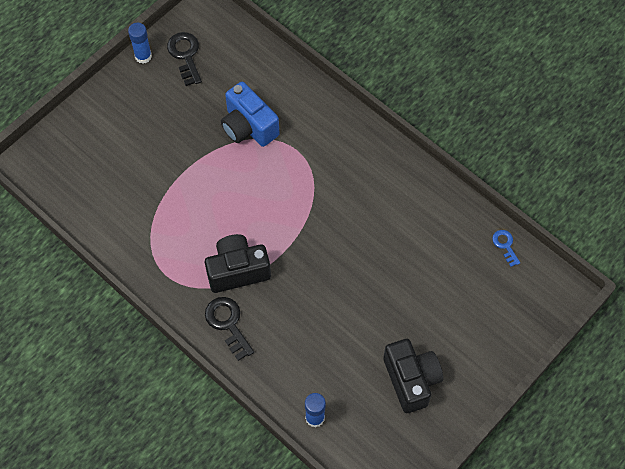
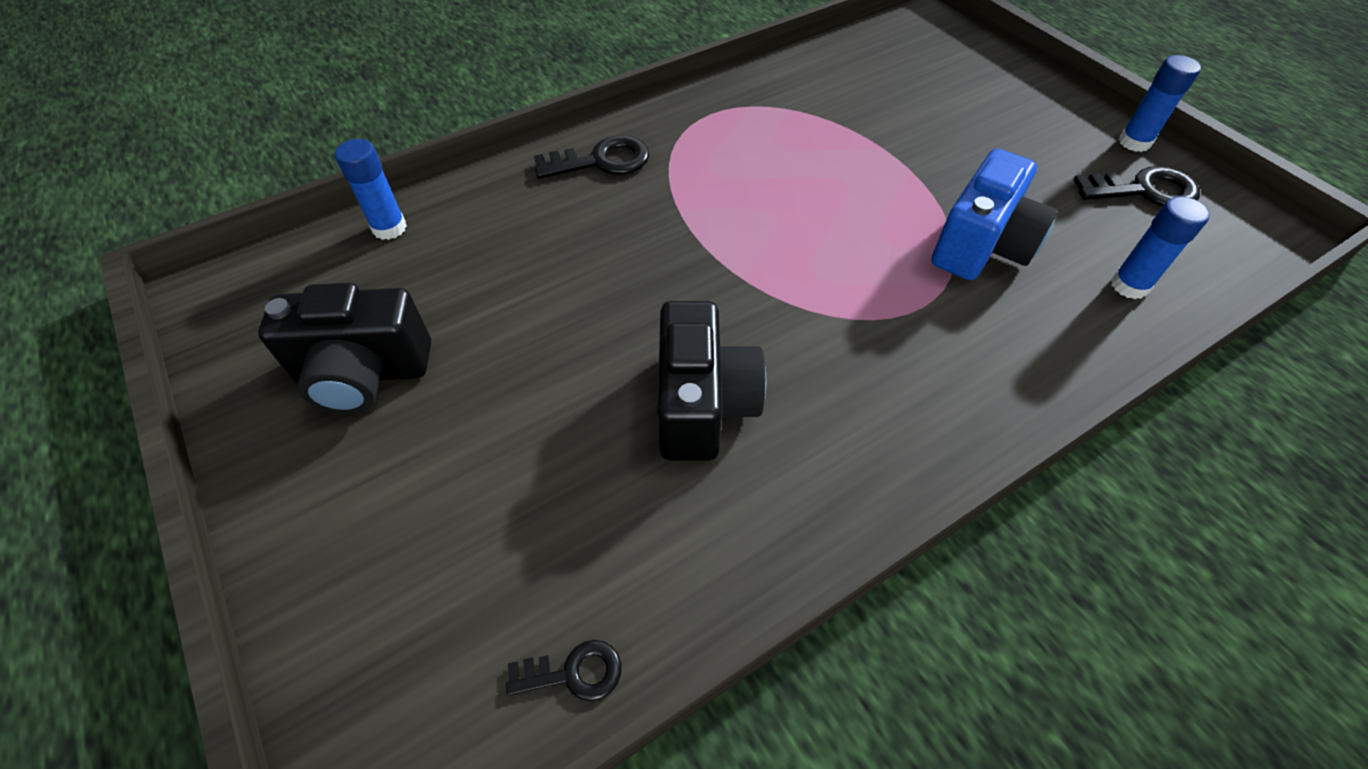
camera: 105 degrees right, 10 degrees down
(237, 270) = (689, 185): black camera -> black camera (703, 405)
(248, 127) = (981, 246): blue camera -> blue camera turned 150 degrees clockwise
(259, 67) = (1129, 285): none -> blue glue stick
(505, 245) = (573, 673): blue key -> black key

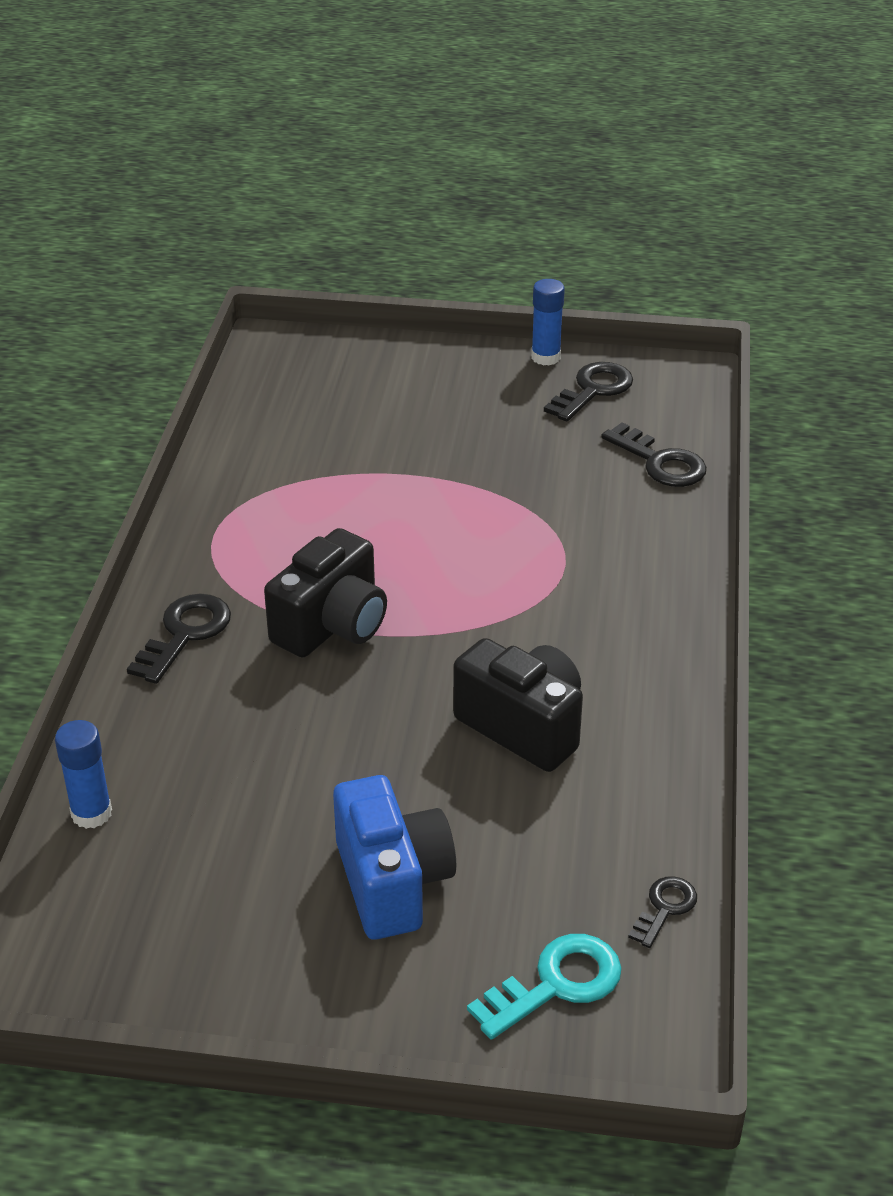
camera: 50 degrees left, 15 degrees down
(364, 373) = (264, 907): black camera -> black camera (332, 626)
(409, 639) = (556, 984): none -> turquoise key
(981, 246) = (547, 498): blue camera -> blue camera (392, 882)
(1129, 285) = (660, 462): blue glue stick -> black key

